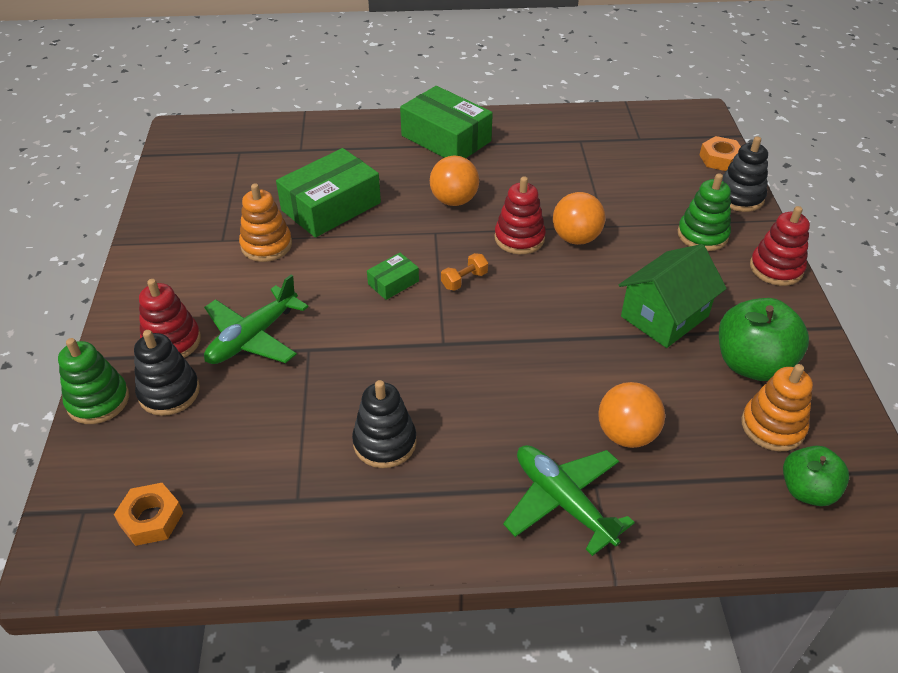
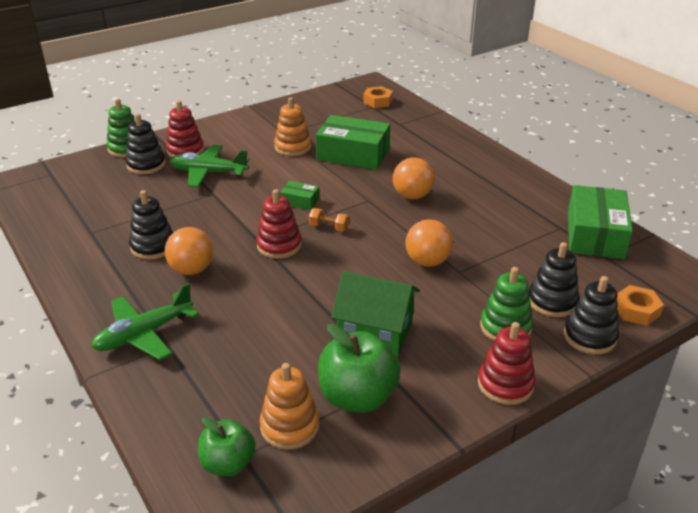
camera: 60 degrees right, 10 degrees down
(151, 519) = (55, 194): orange nut -> orange nut (377, 101)
(446, 138) = (482, 169): green box -> green box (595, 235)
(519, 238) = (399, 236): red stacking toy -> red stacking toy (279, 245)
(563, 501) = (144, 334): green plane -> green plane turned 150 degrees counterclockwise
(626, 434) = (227, 346): orange ball -> orange ball (192, 270)
(683, 194) = (552, 301): none -> black stacking toy

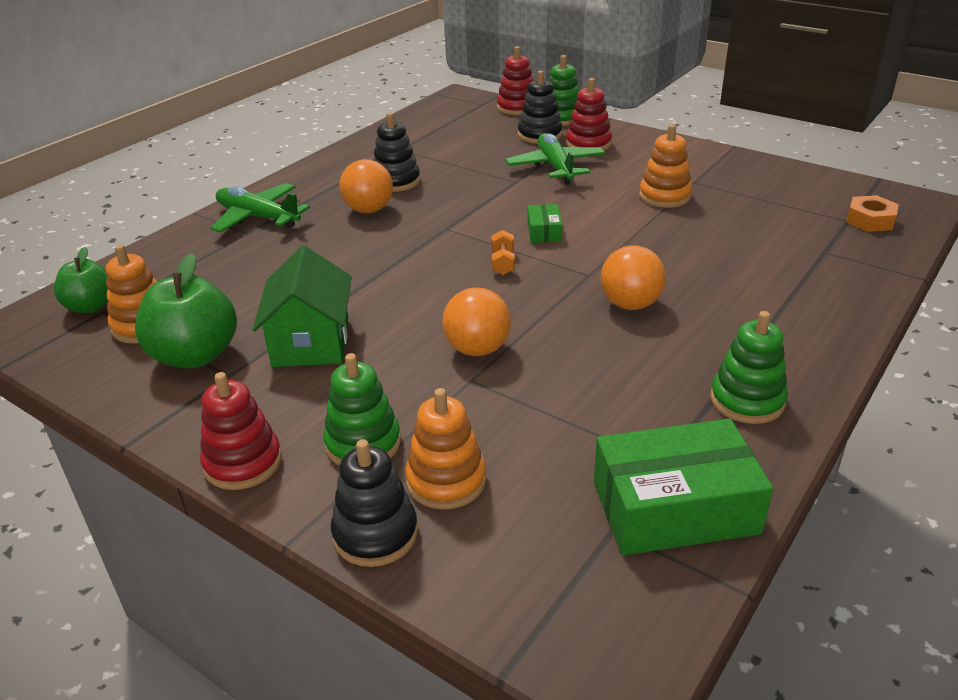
camera: 70 degrees right, 0 degrees up
(279, 245) = (443, 243): red stacking toy -> red stacking toy (517, 107)
(353, 154) = (694, 238): green box -> none
(521, 190) = (747, 400): none -> green stacking toy
(552, 301) = (446, 480): black stacking toy -> orange stacking toy
(636, 310) = (471, 586): orange nut -> none

